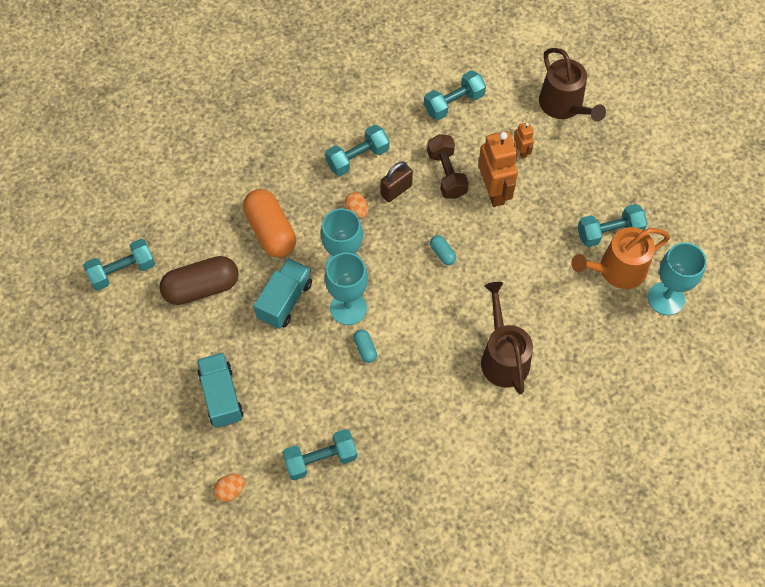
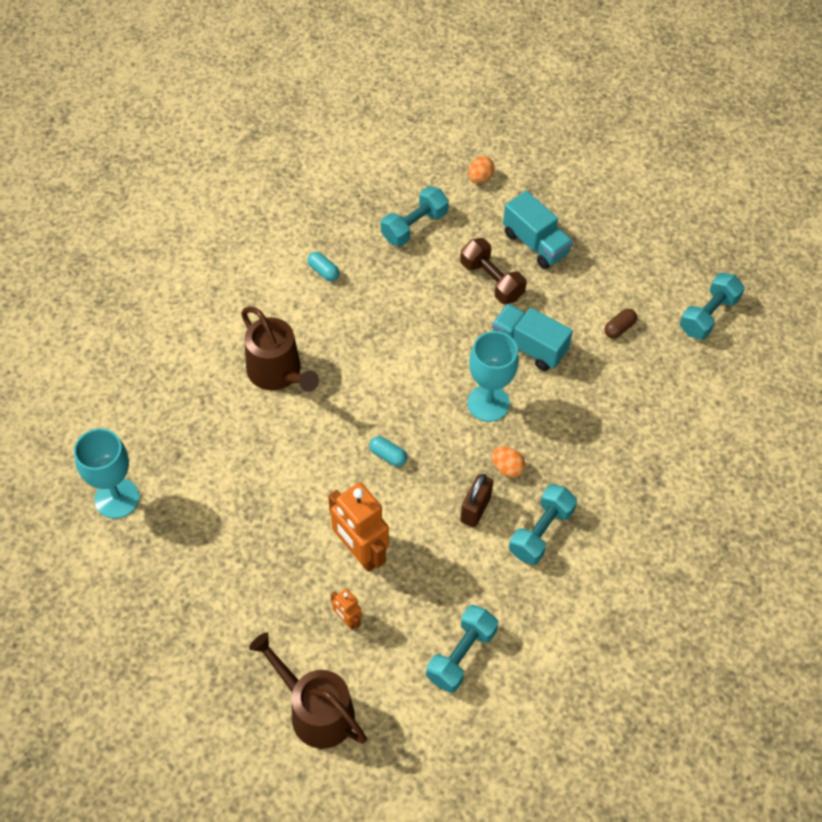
camera: 155 degrees right, 5 degrees down
(201, 288) = (619, 328): brown capsule -> brown capsule, size x0.45
(271, 231) = (586, 410): orange capsule -> none
(285, 300) = (528, 347): turquoise truck -> turquoise truck turned 120 degrees clockwise
(348, 308) = (460, 363): turquoise goblet -> none
(365, 349) = (422, 331): turquoise capsule -> turquoise capsule (323, 271)
(446, 174) = (426, 552): brown dumbbell -> brown dumbbell (491, 280)
(609, 232) = (204, 553): turquoise dumbbell -> none
(617, 270) = (181, 511): orange watering can -> none

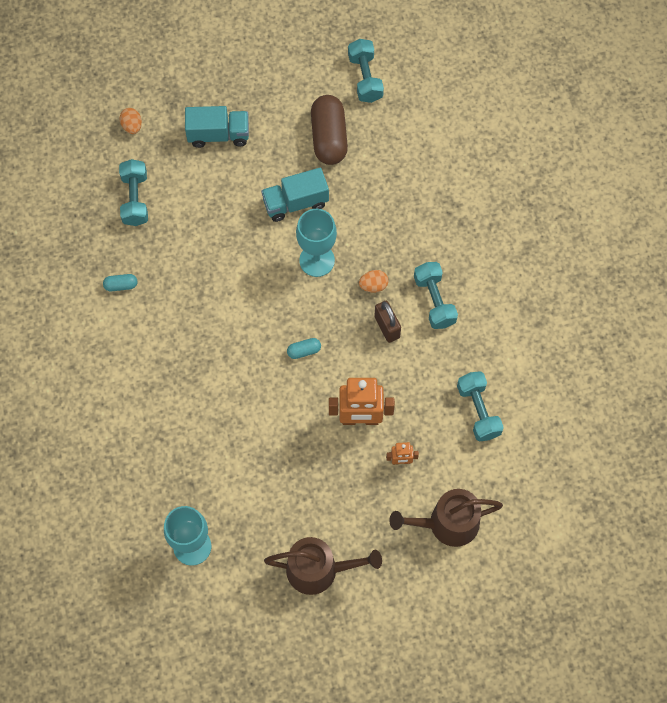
camera: 50 degrees left, 10 degrees up
(278, 372) = (179, 374): brown watering can -> brown watering can (318, 570)
(491, 280) = (224, 185): brown dumbbell -> none
(619, 328) = (329, 137): brown capsule -> brown capsule, size x2.24

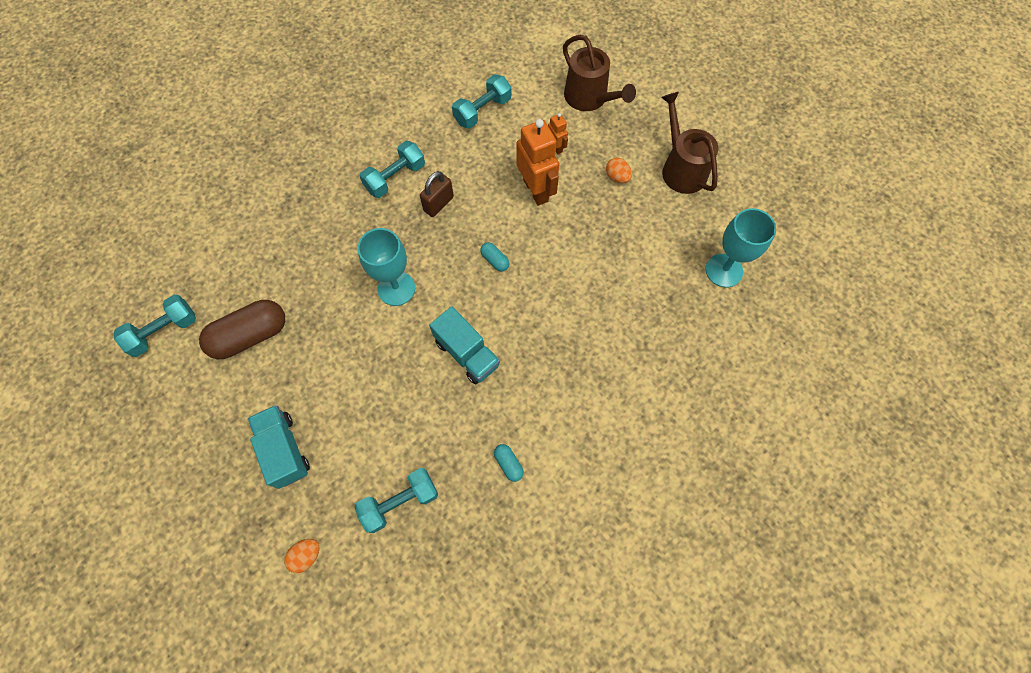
camera: 115 degrees left, 0 degrees up
(295, 203) = (340, 335): turquoise truck -> turquoise truck (467, 353)
(373, 286) = (402, 230): orange egg -> orange egg (617, 177)

